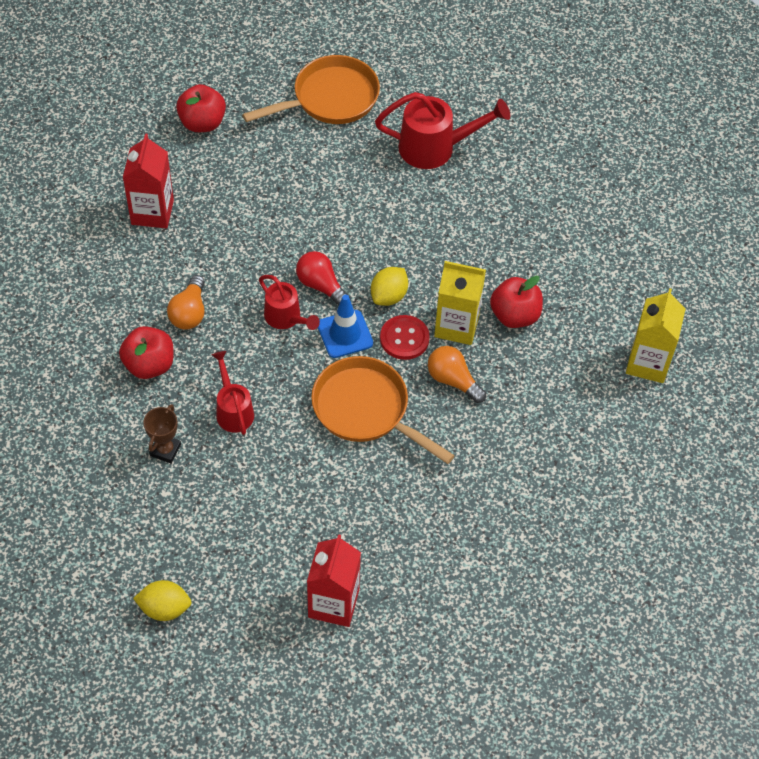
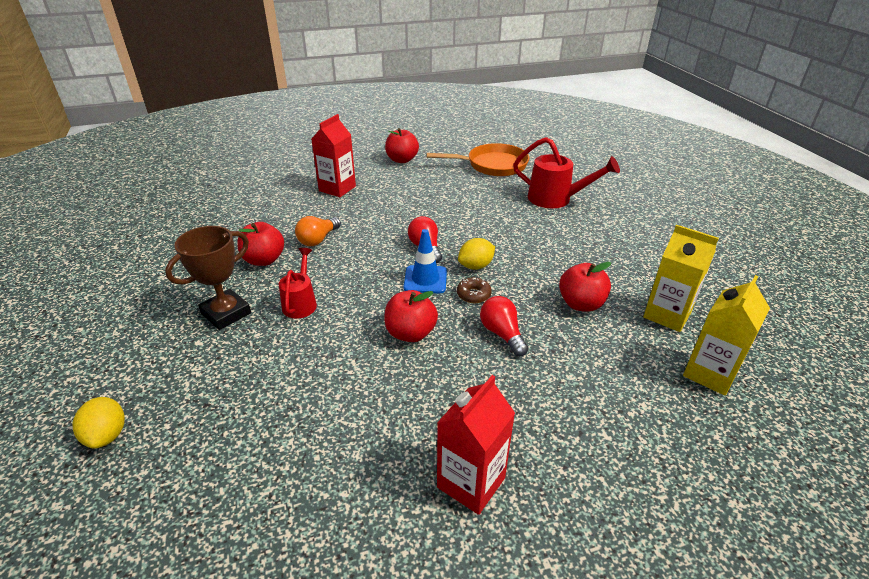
camera: 25 degrees right, 20 degrees down
(164, 608) = (107, 435): yellow lemon -> yellow lemon turned 45 degrees clockwise
(165, 450) = (226, 313): brown trophy -> brown trophy, size x1.67
(286, 318) = (386, 259): red watering can -> none
(333, 603) = (264, 493): red carton -> red carton (471, 482)
(366, 410) = (410, 333): orange pan -> red apple
(404, 338) = (473, 294): red button -> brown donut
(453, 380) = (502, 334): orange light bulb -> red light bulb
(456, 326) = (524, 298): yellow carton -> yellow carton (667, 315)

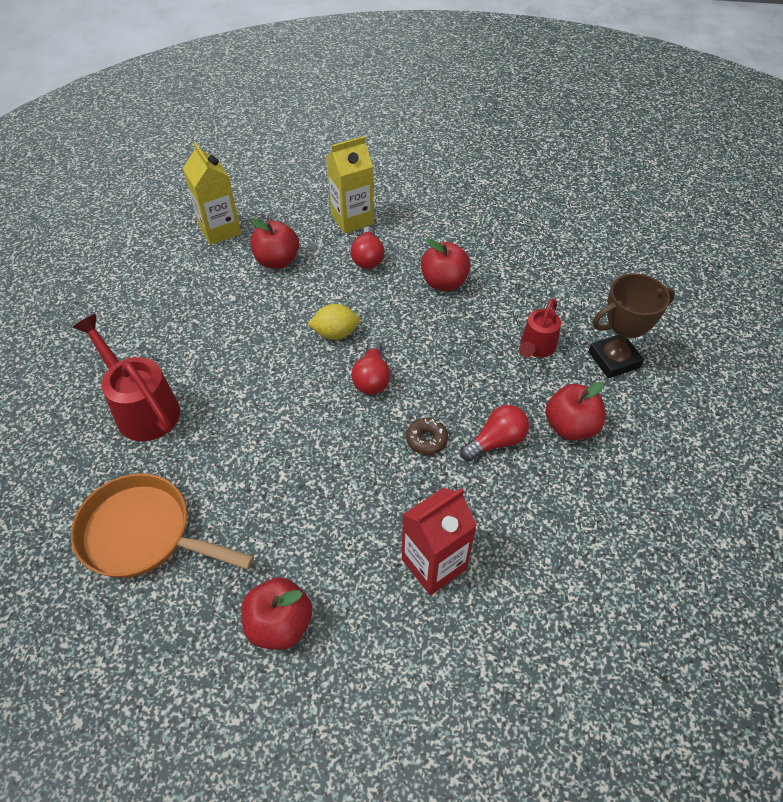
camera: 155 degrees left, 15 degrees up
(107, 435) = (697, 277): yellow lemon -> none
(318, 240) = (496, 441): orange light bulb -> red light bulb
(425, 279) = (398, 334): blue traffic cone -> none
(471, 482) = (456, 183): red carton -> none
(473, 294) = (363, 301): brown donut -> brown donut (426, 440)
(710, 374) = (248, 186): yellow carton -> yellow carton (352, 219)

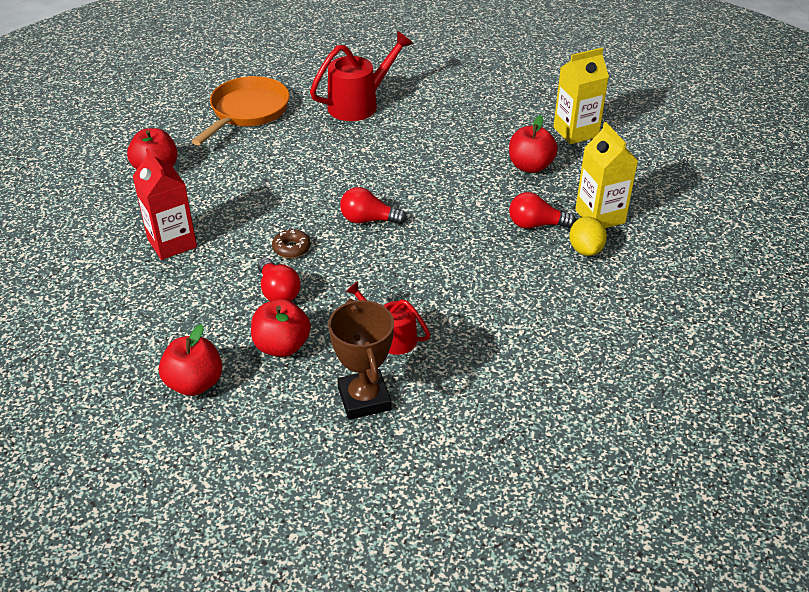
camera: 95 degrees right, 10 degrees down
(335, 333) = (427, 200): yellow lemon -> yellow lemon (585, 249)
(444, 282) = (496, 277): red apple -> red apple (194, 383)

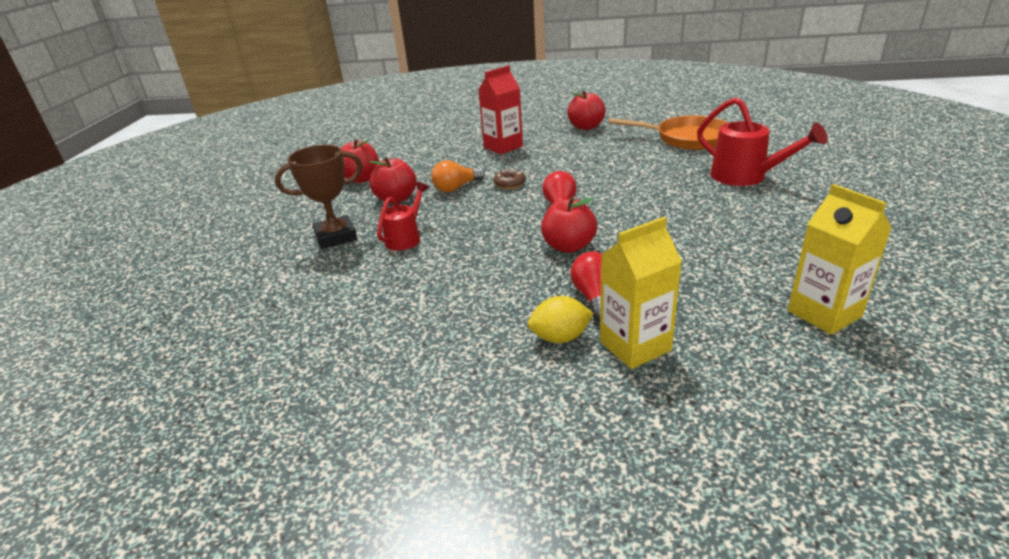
camera: 85 degrees right, 10 degrees down
(278, 292) = (456, 188): red light bulb -> orange light bulb
(530, 166) = (710, 284): red apple -> red apple (568, 246)

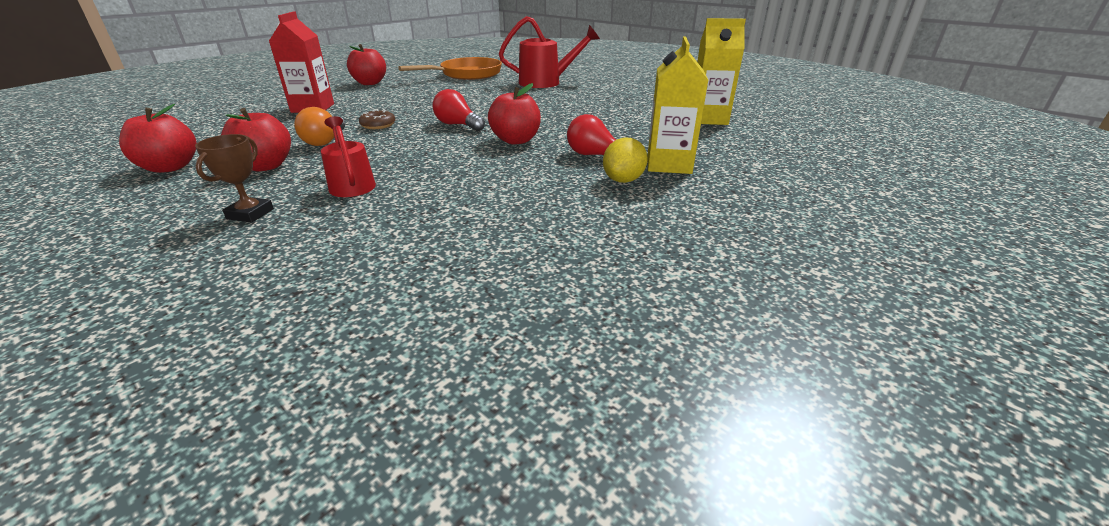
camera: 55 degrees left, 0 degrees up
(336, 237) = (250, 214): brown trophy -> brown trophy, size x0.60

